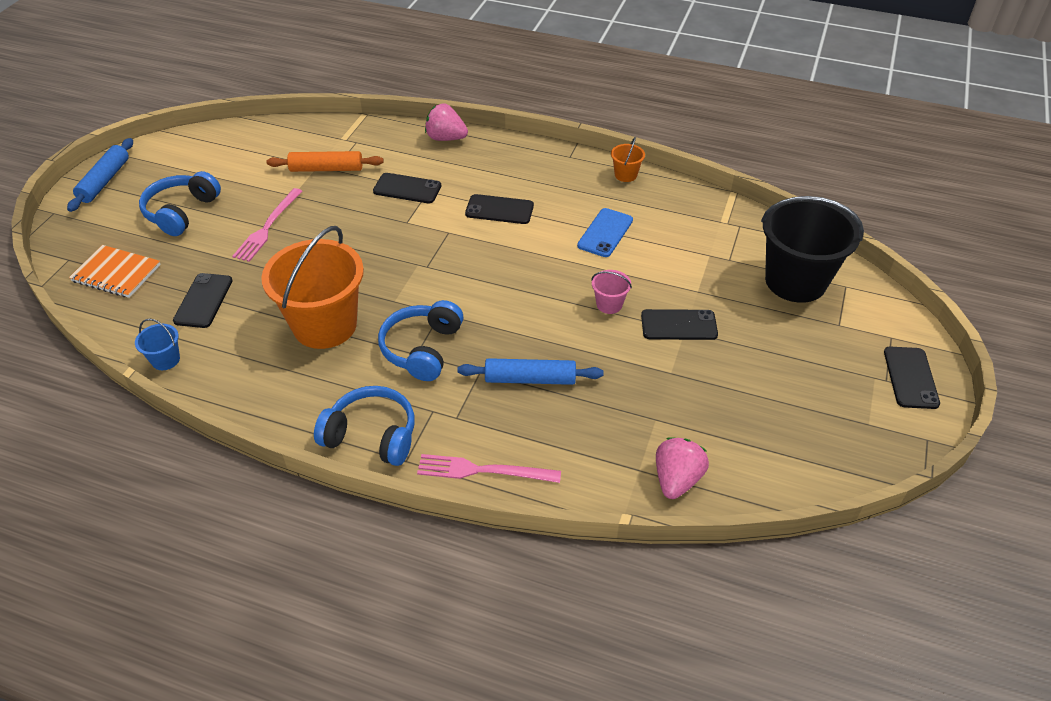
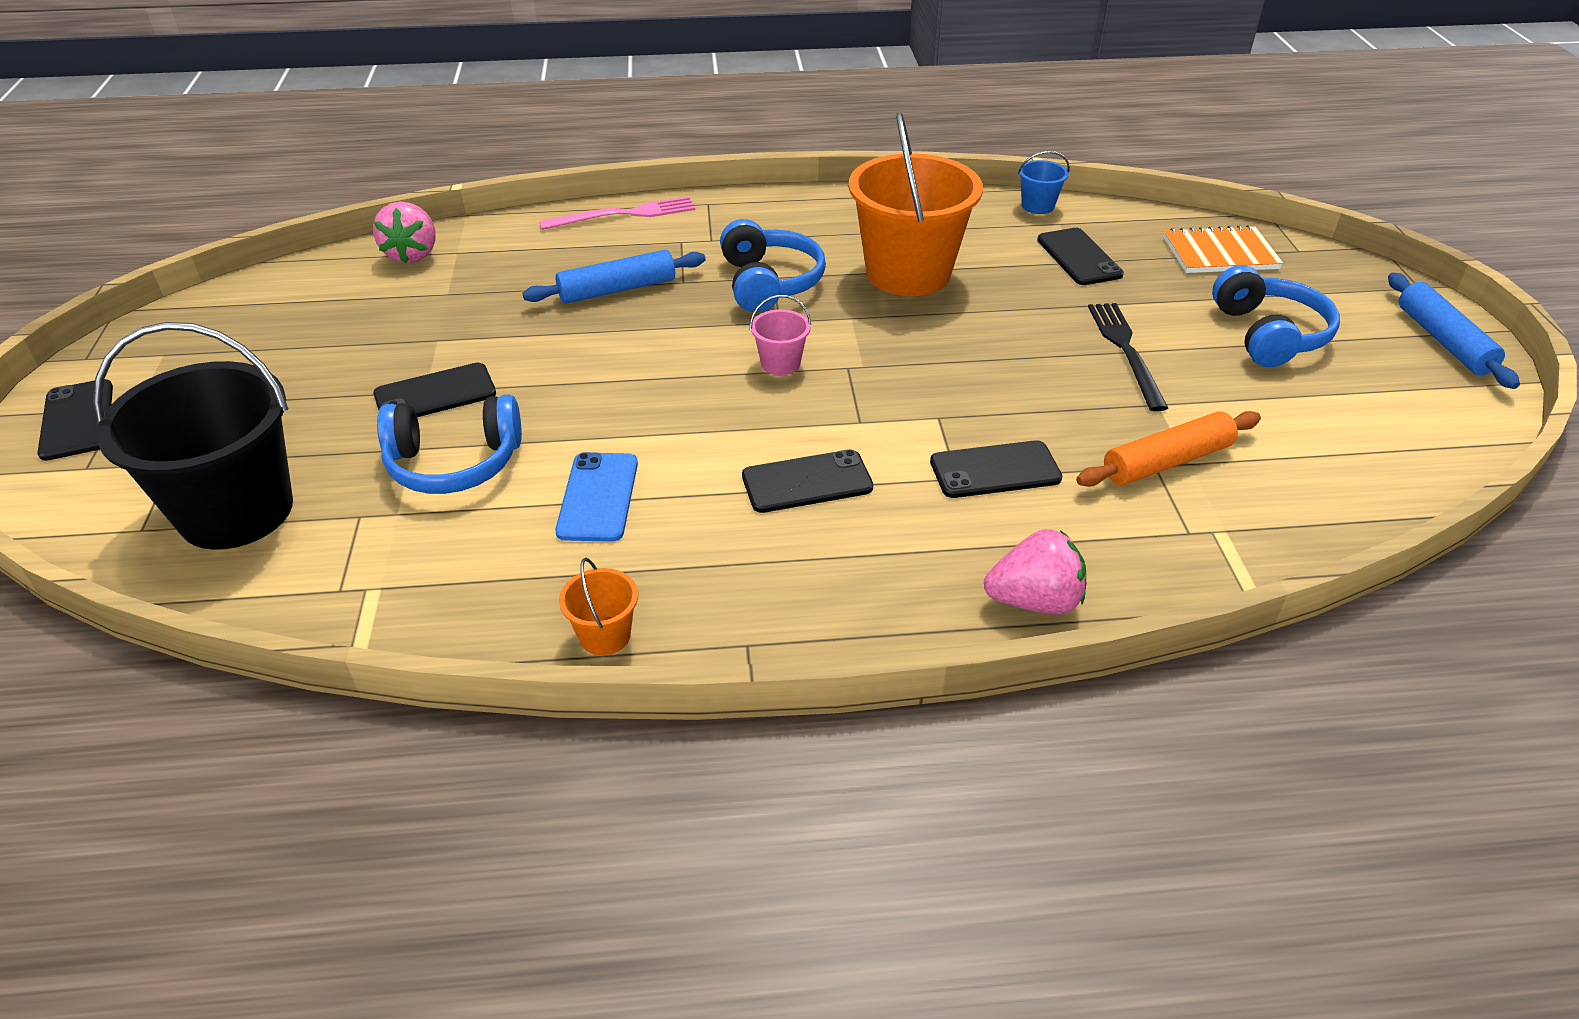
camera: 155 degrees right, 5 degrees down
(268, 227) = (1125, 351): pink fork -> black fork
(372, 435) = (758, 209): blue headphones -> blue headphones (454, 463)
(609, 304) = (548, 392): pink bucket -> pink bucket (780, 363)

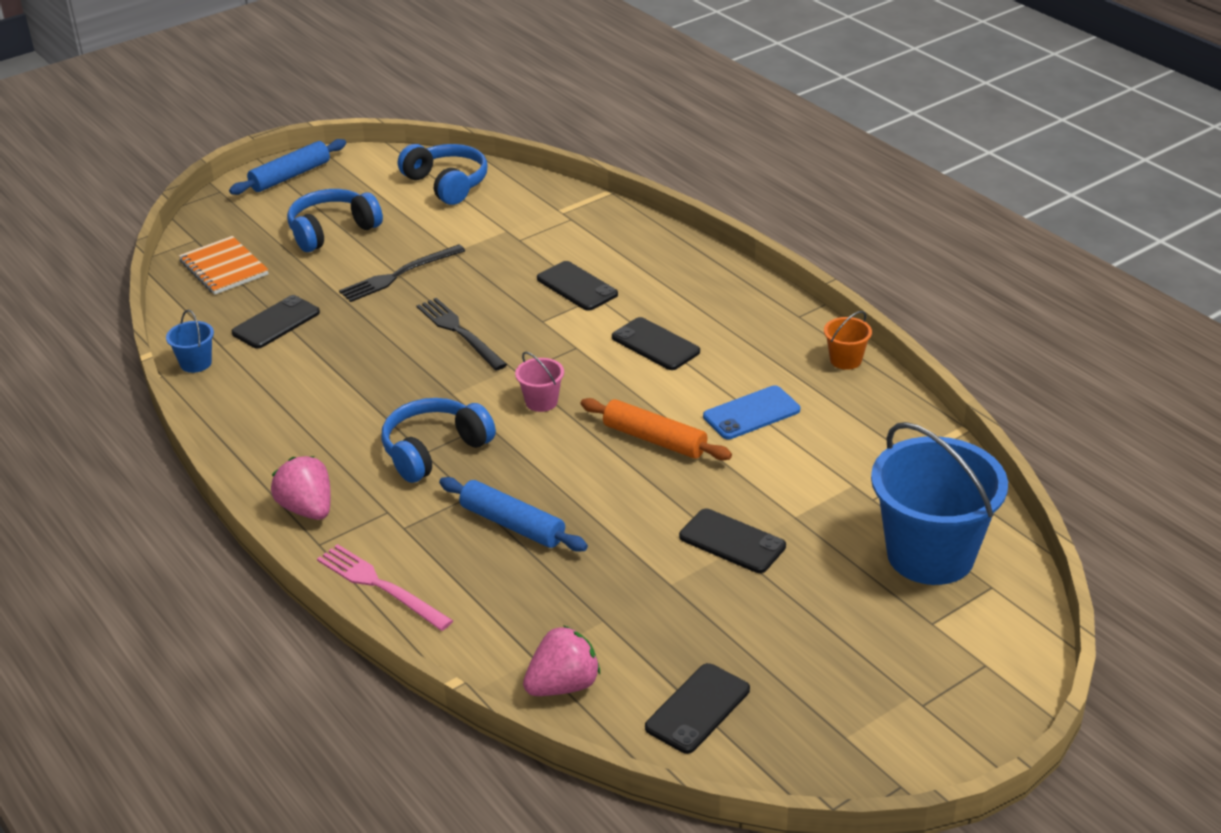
camera: 120 degrees left, 5 degrees down
(77, 420) = (957, 716): black phone -> black phone (697, 708)
(236, 511) = (930, 555): black bucket -> blue bucket
(454, 463) = (787, 488): blue headphones -> blue headphones (447, 184)
(908, 273) = (363, 390): orange bucket -> none
(964, 354) = (459, 332): none -> black fork
(1034, 601) = (673, 247): pink strawberry -> pink strawberry (307, 509)
(1167, 462) = (512, 237): orange rolling pin -> orange rolling pin (654, 439)

